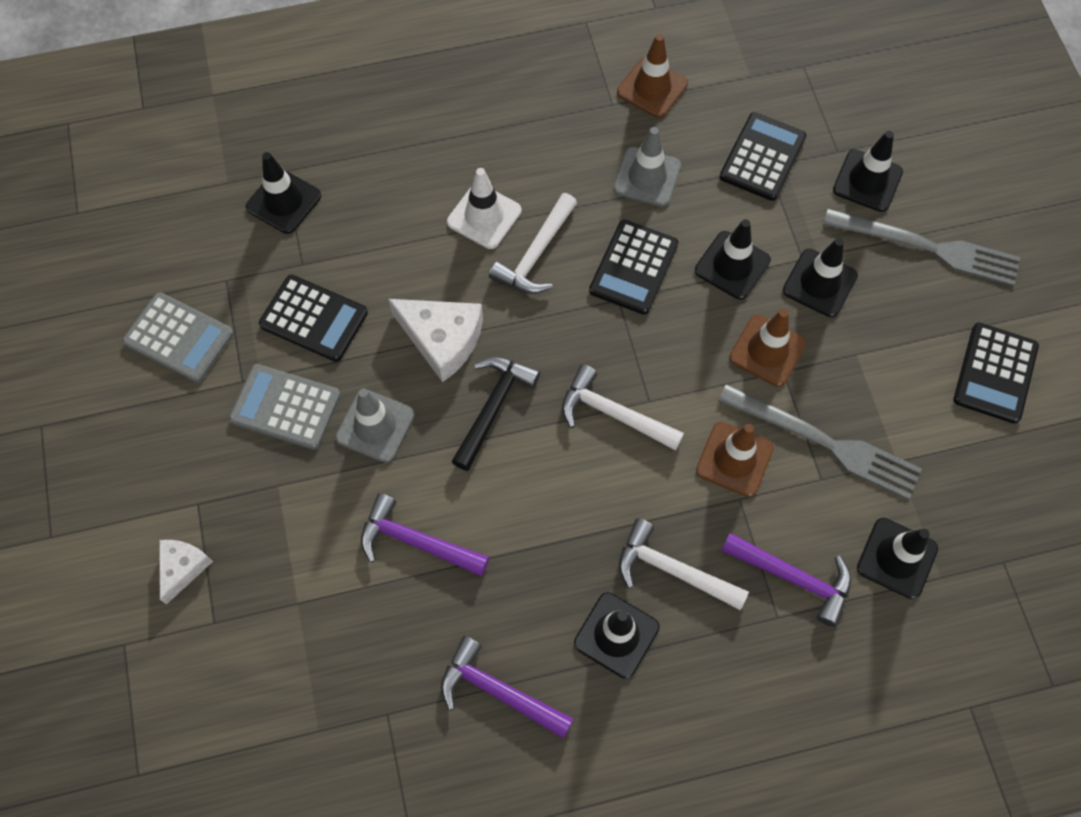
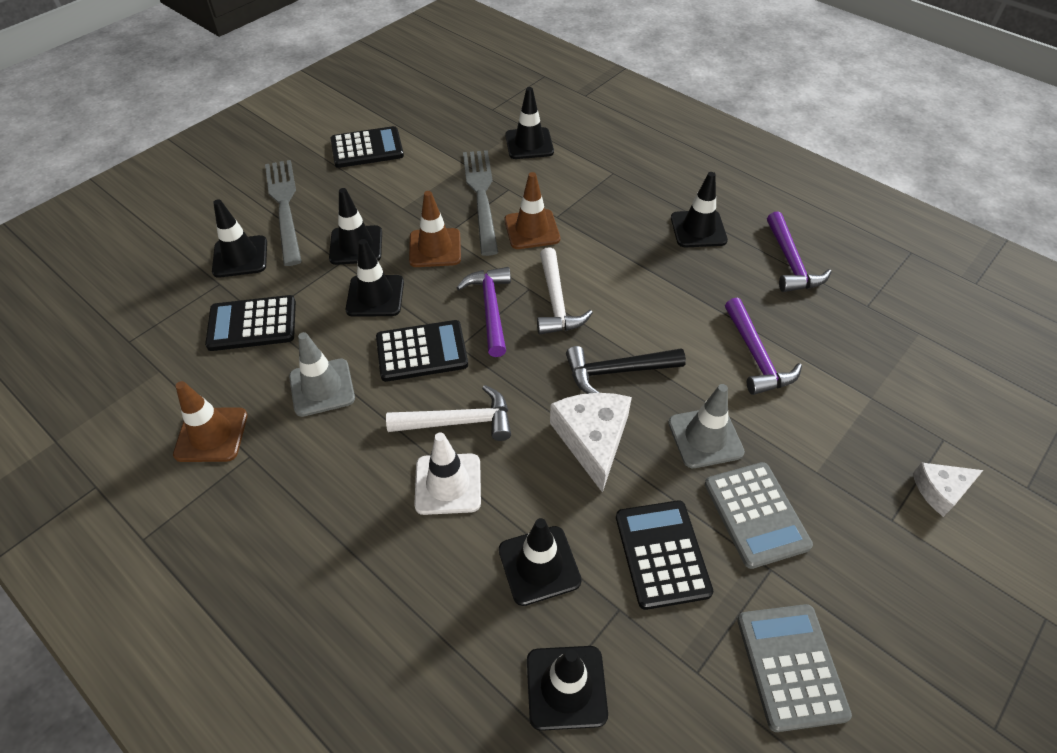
camera: 125 degrees left, 15 degrees down
(372, 236) = (539, 565): none -> black traffic cone
(672, 570) = (633, 224): white hammer -> none
(793, 578) = (583, 175): purple hammer -> purple hammer (490, 309)

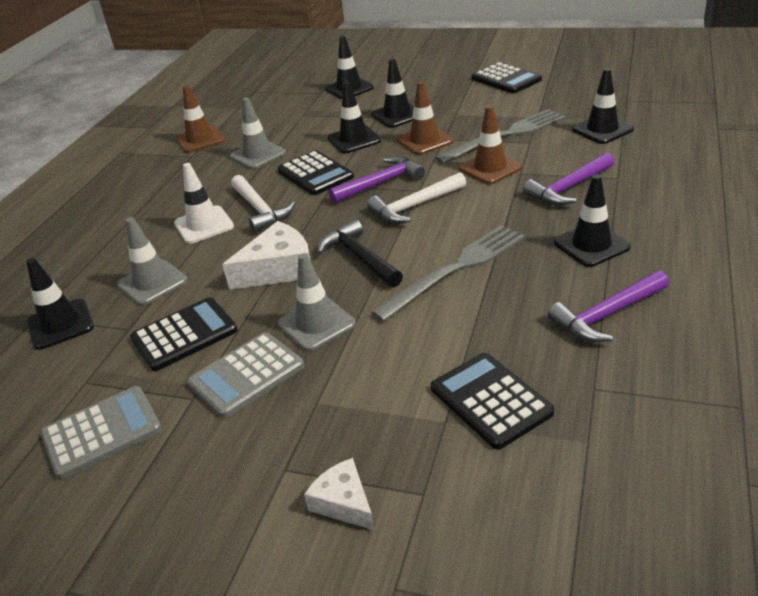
camera: 70 degrees right, 15 degrees down
(252, 324) = (294, 115): black calculator -> black calculator (490, 400)
(285, 207) = (410, 81): grey fork -> grey fork (455, 269)
(539, 565) = (152, 283): black traffic cone -> grey traffic cone
(756, 356) = (440, 327): purple hammer -> purple hammer (568, 188)

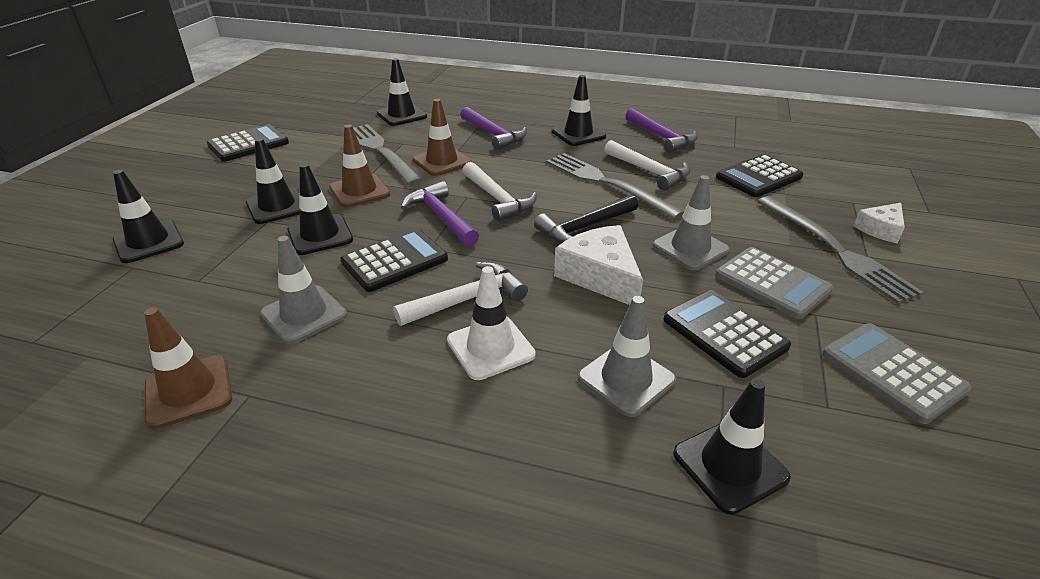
camera: 95 degrees left, 0 degrees up
(300, 440) = (835, 249): none -> grey fork
(491, 301) = (649, 171): none -> white hammer

